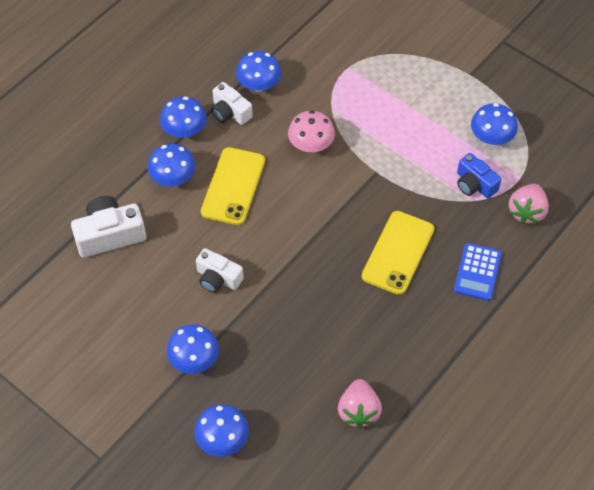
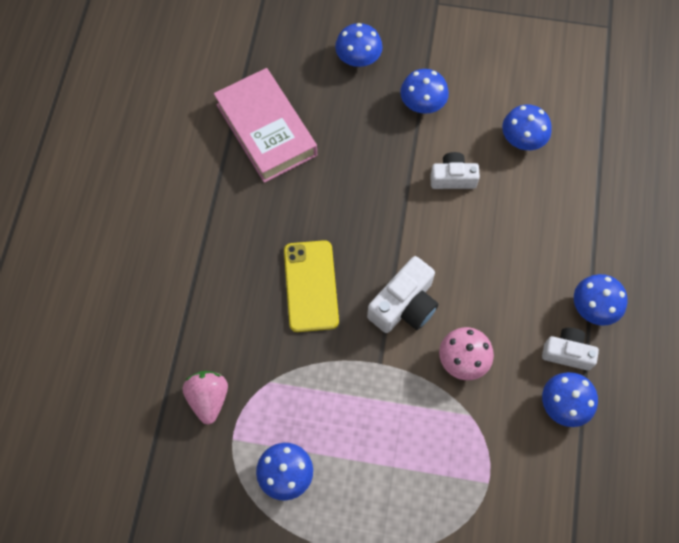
camera: 150 degrees right, 10 degrees up
(109, 235) = (573, 167): white camera -> white camera (404, 305)
(173, 177) = (564, 251): blue mushroom -> blue mushroom (522, 139)
(233, 186) = (504, 272): yellow phone -> none
(358, 411) = (266, 130): pink strawberry -> pink book
(474, 184) = (275, 403): blue camera -> none
(477, 272) = (227, 305): blue calculator -> none

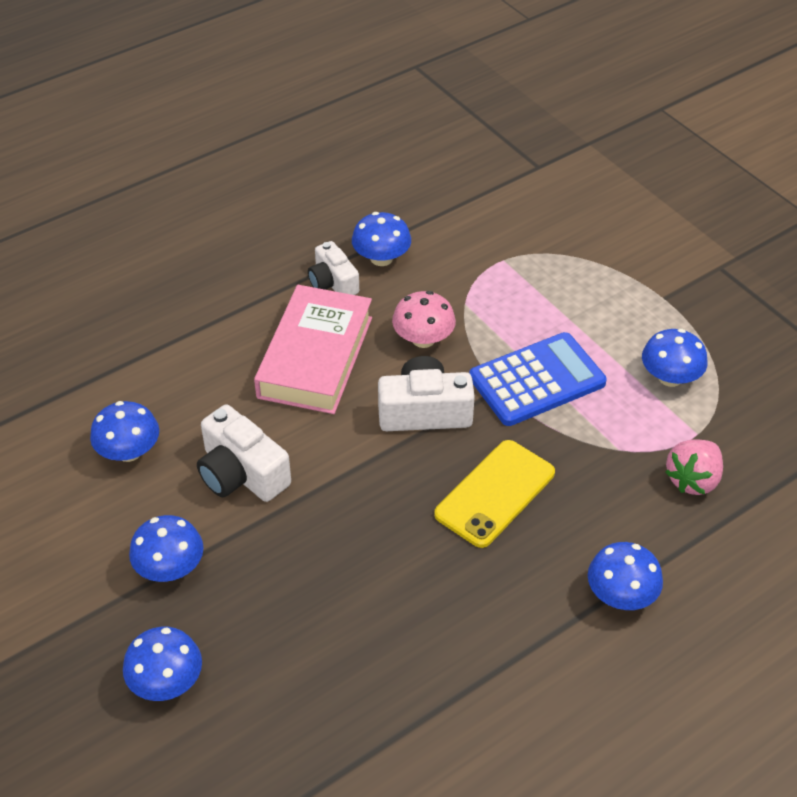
camera: 135 degrees left, 20 degrees down
(266, 130) = (369, 689): pink book -> pink book (315, 357)
(364, 391) = (537, 380): none -> blue calculator
(452, 178) = (241, 473): white camera -> white camera, size x1.50
(594, 307) = (268, 291): blue mushroom -> blue mushroom (621, 595)

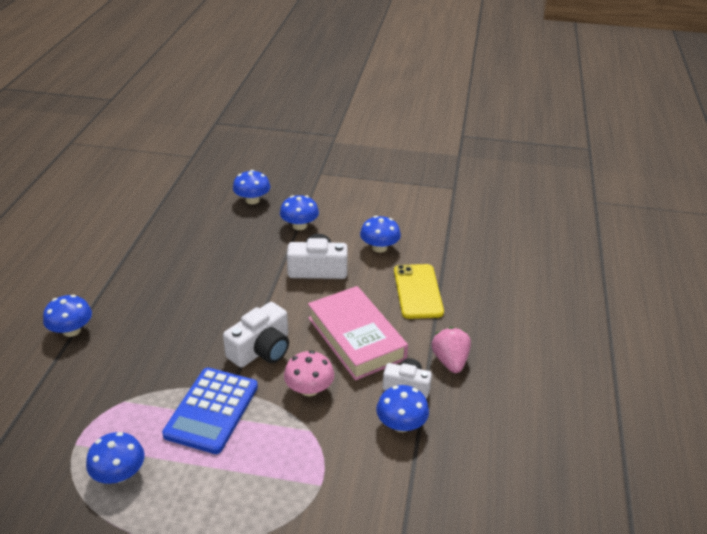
camera: 135 degrees right, 10 degrees down
(495, 493) = (180, 335): yellow phone -> yellow phone (418, 291)
(693, 480) = (62, 412): pink strawberry -> pink strawberry (450, 361)

